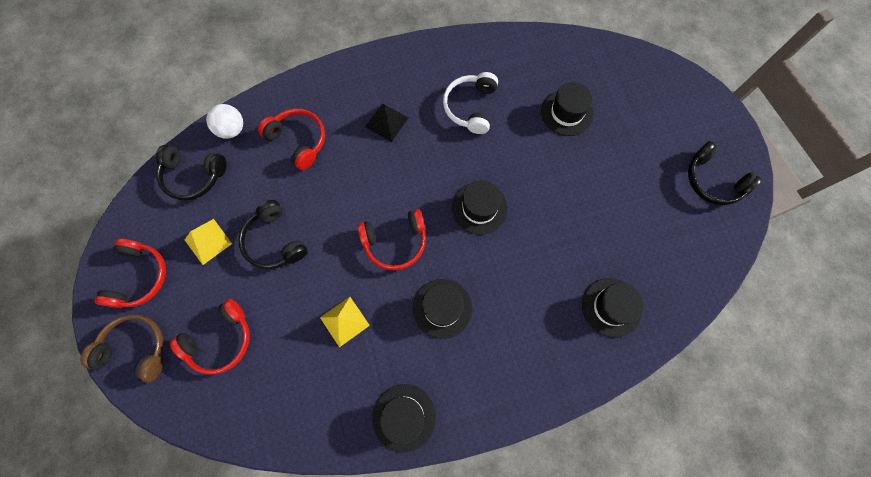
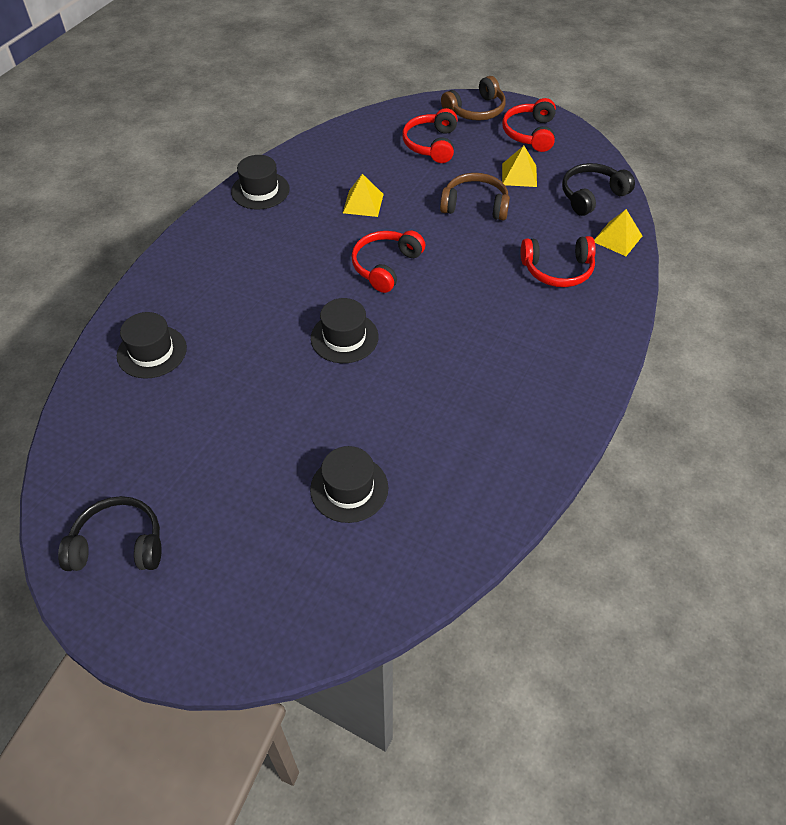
camera: 135 degrees right, 20 degrees down
(139, 277) = (530, 133): red headphones -> red headphones turned 45 degrees clockwise
(232, 130) = (617, 238): white ball -> yellow pyramid
(274, 241) = (475, 205): black headphones -> brown headphones
(386, 122) = (510, 338): black pyramid -> none
(442, 308) = (299, 256): black hat -> none
(470, 107) = (452, 412): white headphones -> none

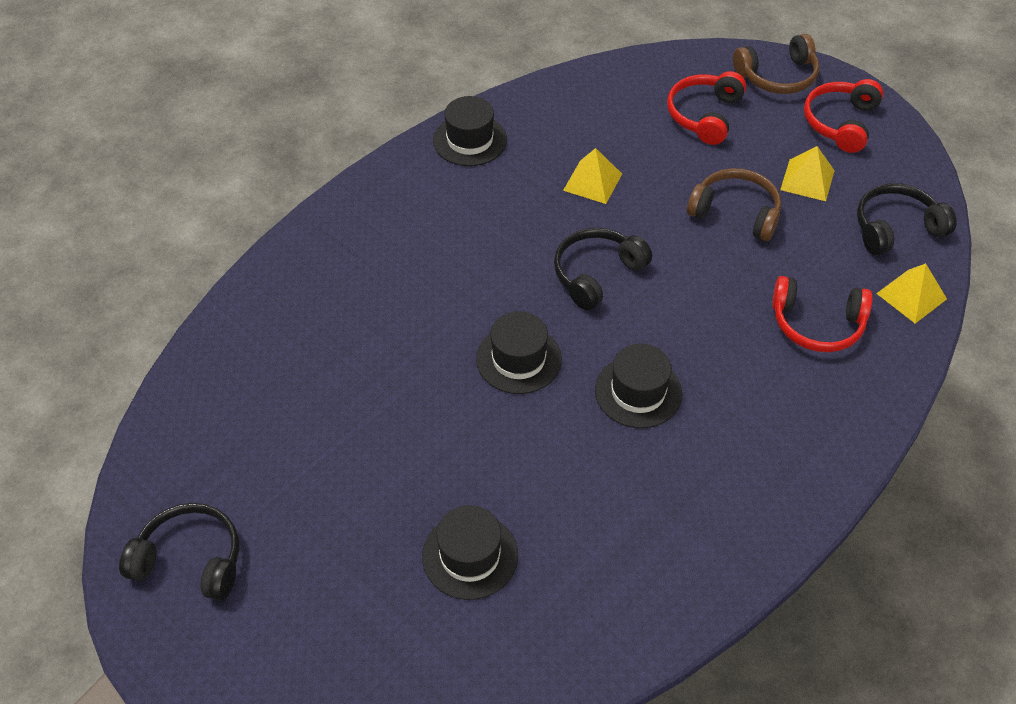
camera: 15 degrees right, 0 degrees up
(152, 352) = (286, 328): black hat -> black hat (638, 392)
(386, 266) = (596, 274): red headphones -> black headphones

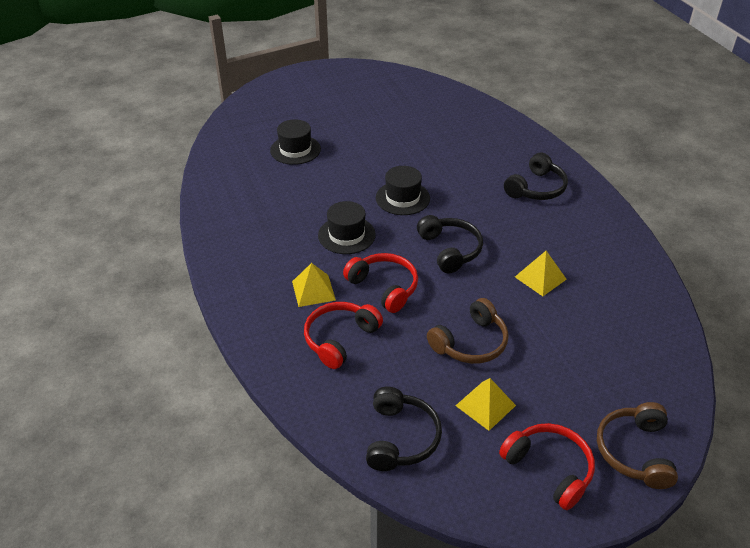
camera: 115 degrees right, 10 degrees down
(190, 560) = (357, 81): black headphones -> black headphones (536, 188)
(470, 140) = (610, 232): black hat -> none
(704, 115) = (594, 372): red headphones -> red headphones (384, 287)
(911, 296) = (328, 408): yellow pyramid -> yellow pyramid (313, 290)

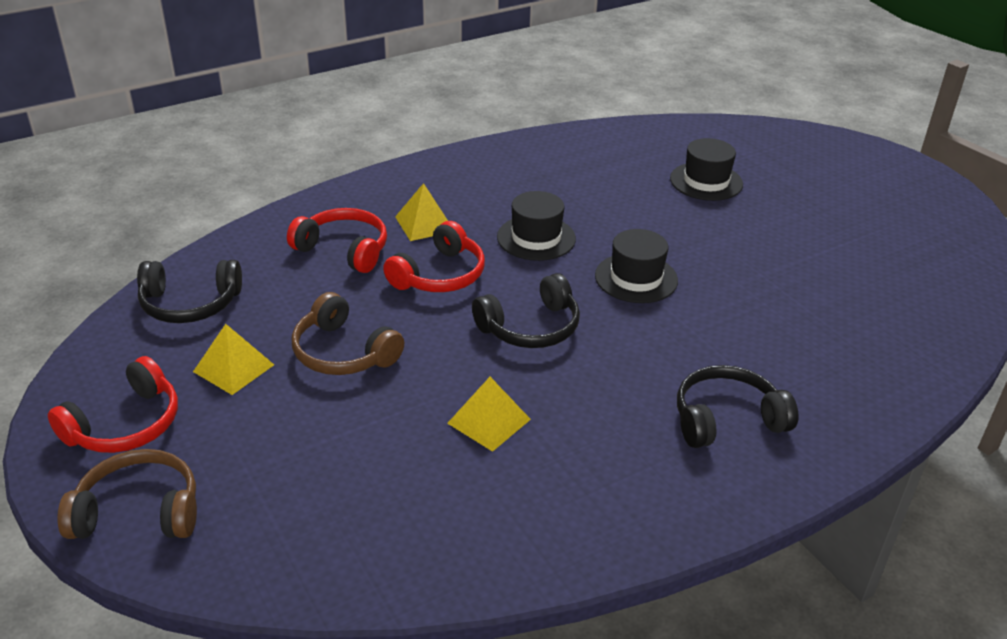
camera: 80 degrees right, 5 degrees down
(536, 188) = (726, 419): black headphones -> black headphones turned 135 degrees clockwise

